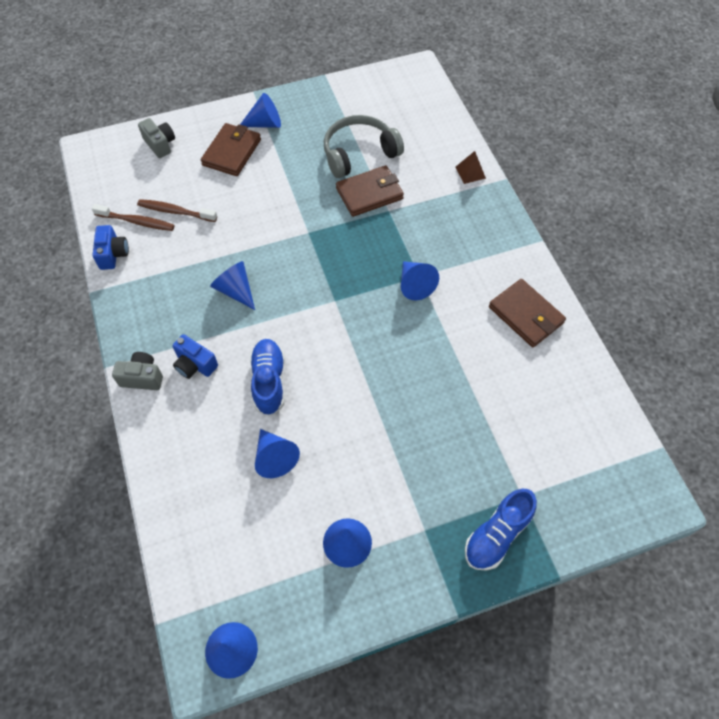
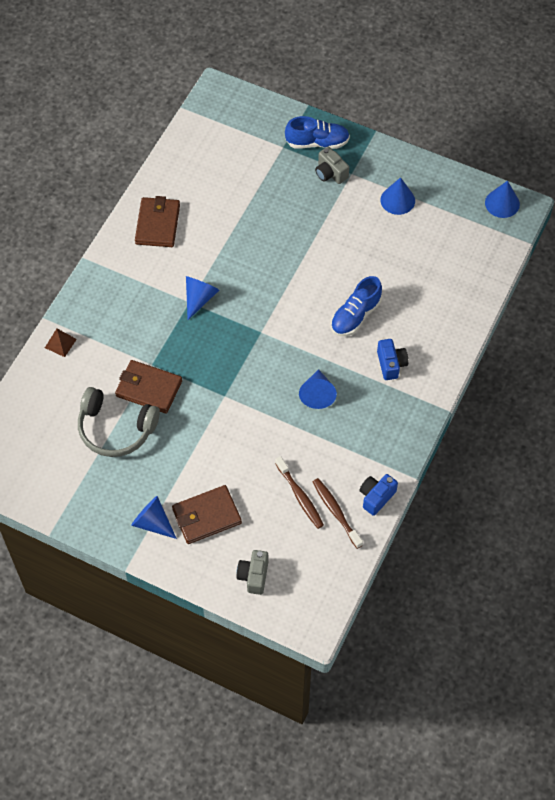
camera: 135 degrees left, 0 degrees up
(142, 377) = (431, 383): grey camera -> grey camera (330, 173)
(275, 457) = (394, 271): blue cone -> none

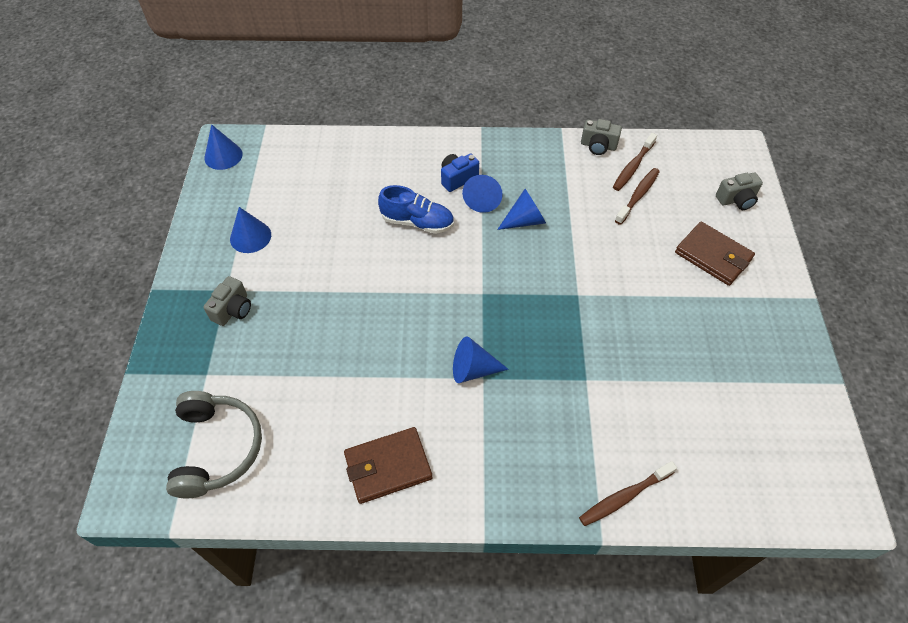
camera: 115 degrees left, 5 degrees down
(60, 343) = (624, 497): brown pyramid -> brown toothbrush
(115, 429) = (686, 378): grey headphones -> grey headphones (217, 448)
(149, 388) = (617, 368): brown wallet -> none
(152, 522) = (755, 296): blue cone -> blue cone (483, 199)
(317, 142) = (188, 340): blue shoe -> none
(376, 497) = (598, 146): blue camera -> grey camera

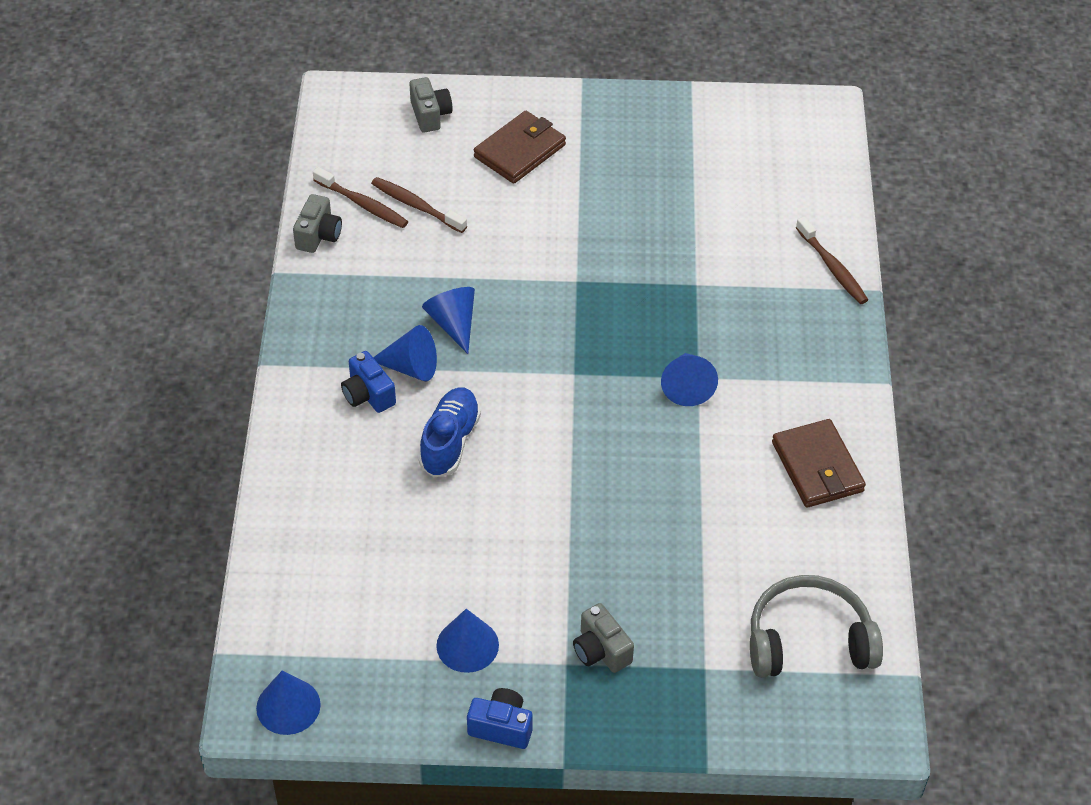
camera: 90 degrees left, 5 degrees down
(185, 255) = (501, 727): none -> blue camera
(233, 310) = (601, 650): grey camera -> grey camera turned 150 degrees counterclockwise

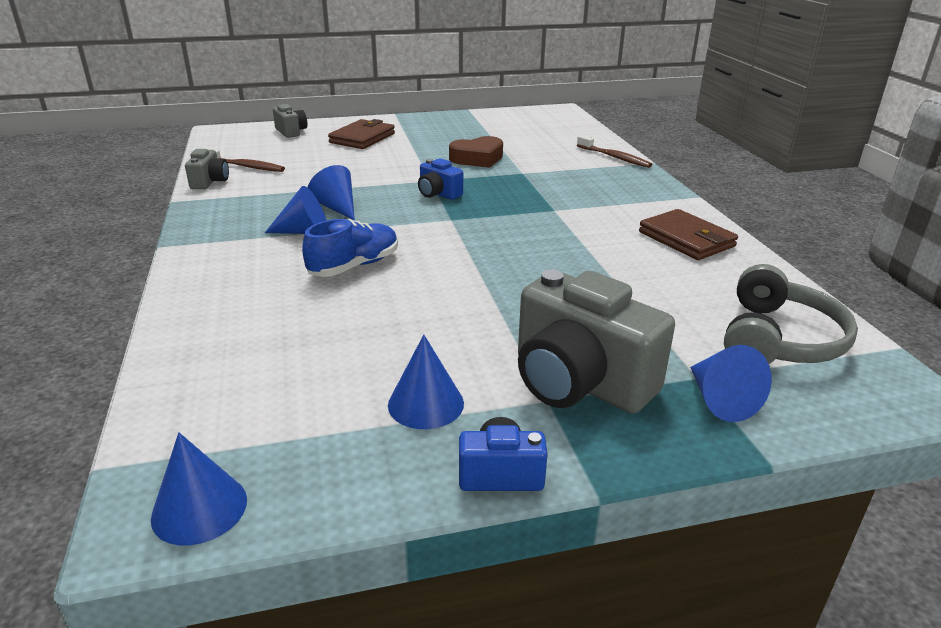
camera: 15 degrees left, 20 degrees down
(368, 395) = (267, 250): blue camera -> blue camera (438, 194)
(416, 205) = (289, 163): brown toothbrush -> none
(450, 442) = (354, 266): blue shoe -> blue shoe turned 45 degrees clockwise
(601, 650) = (579, 382): grey camera -> grey camera, size x2.03
(652, 237) = (477, 158): none -> brown heart
(687, 386) = (548, 214): blue cone -> blue cone (720, 400)
(808, 640) = (779, 339): grey headphones -> grey headphones turned 135 degrees clockwise

